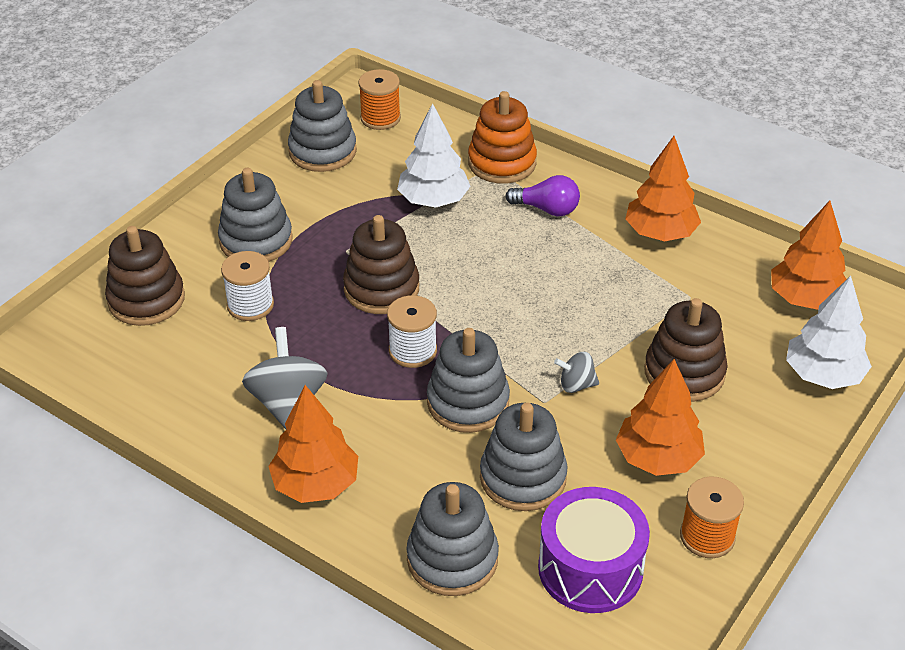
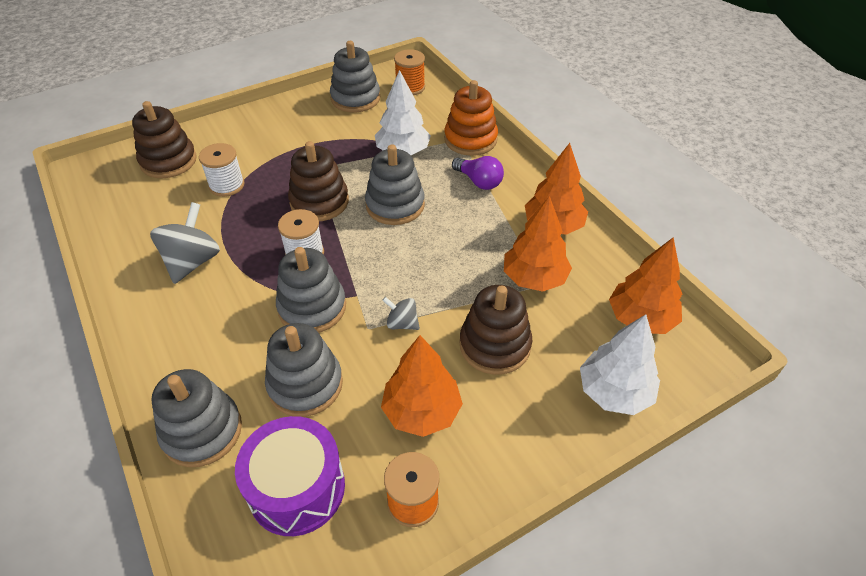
camera: 25 degrees right, 5 degrees up
(256, 241) = (266, 144): grey stacking toy -> grey stacking toy (395, 205)
(315, 484) = (160, 329): orange tree -> orange tree (534, 278)

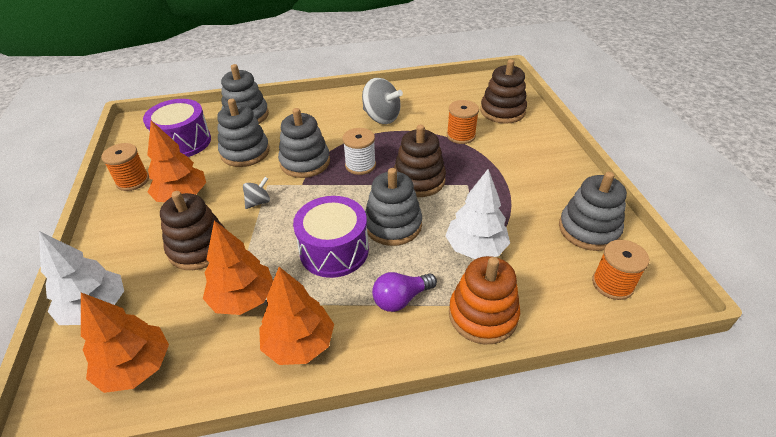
camera: 110 degrees right, 5 degrees down
(227, 185) = (461, 135): white spool -> orange spool
(446, 236) = (334, 250): none -> purple drum

